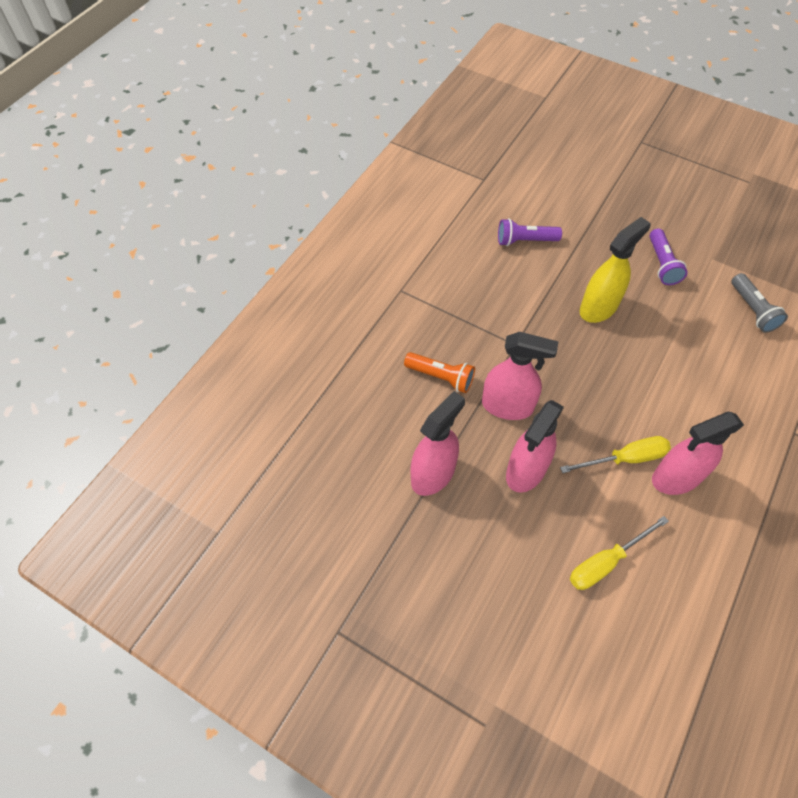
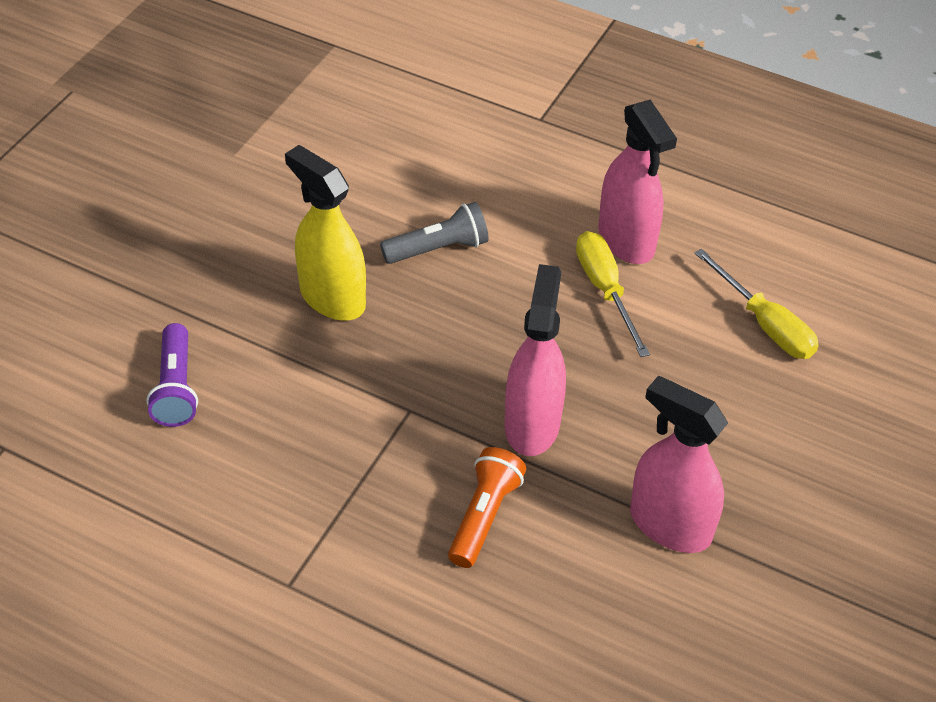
camera: 95 degrees left, 10 degrees down
(526, 471) = (643, 405): pink spray bottle -> none
(662, 264) = (243, 213): purple flashlight -> none
(752, 310) = (336, 126): grey flashlight -> grey flashlight (438, 249)

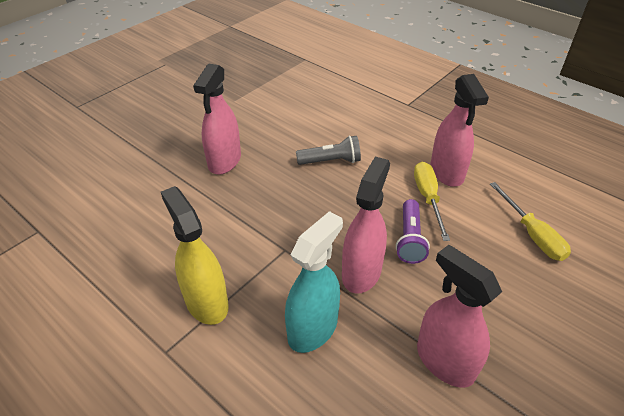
camera: 15 degrees right, 5 degrees down
(176, 388) = (150, 214): purple flashlight -> purple flashlight (410, 239)
(261, 276) = (224, 161): none -> pink spray bottle
(332, 298) = (260, 178): yellow spray bottle -> yellow spray bottle (206, 302)
(484, 516) = (313, 329): orange flashlight -> turquoise spray bottle

